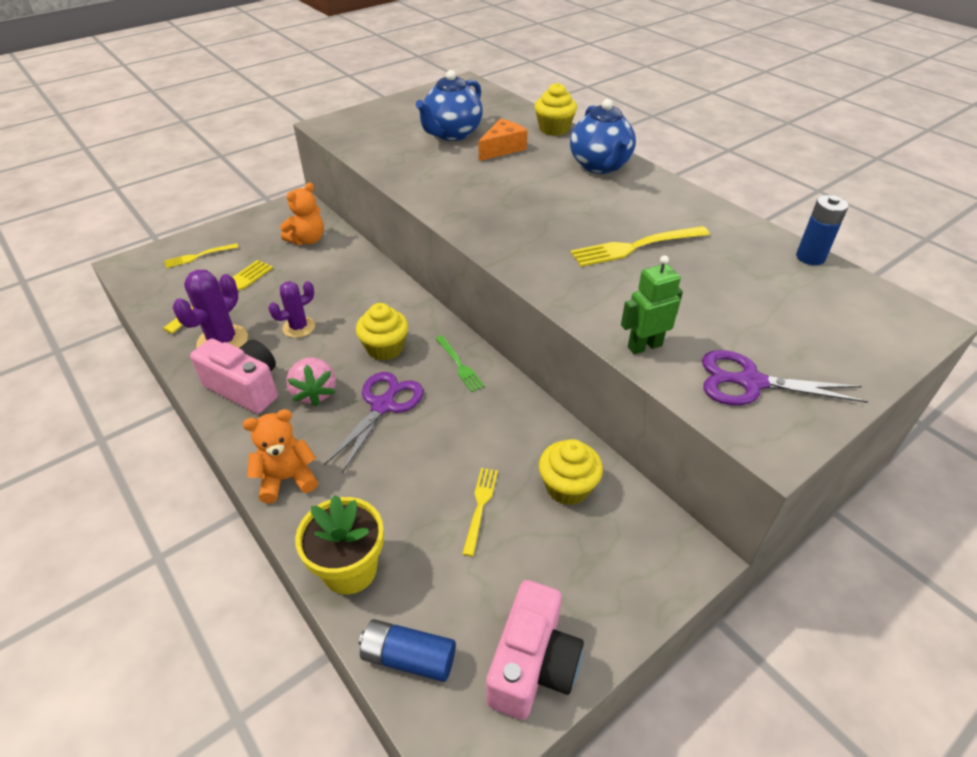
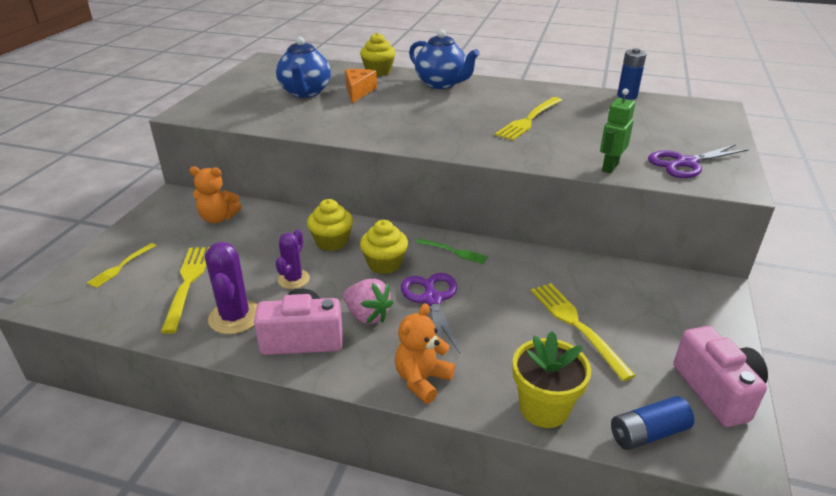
camera: 35 degrees left, 10 degrees down
(307, 240) = (218, 218): orange teddy bear -> orange teddy bear turned 90 degrees clockwise
(480, 506) = (576, 325): yellow fork -> yellow fork, size x1.68
(567, 487) = (611, 288): yellow cupcake -> yellow cupcake (332, 242)

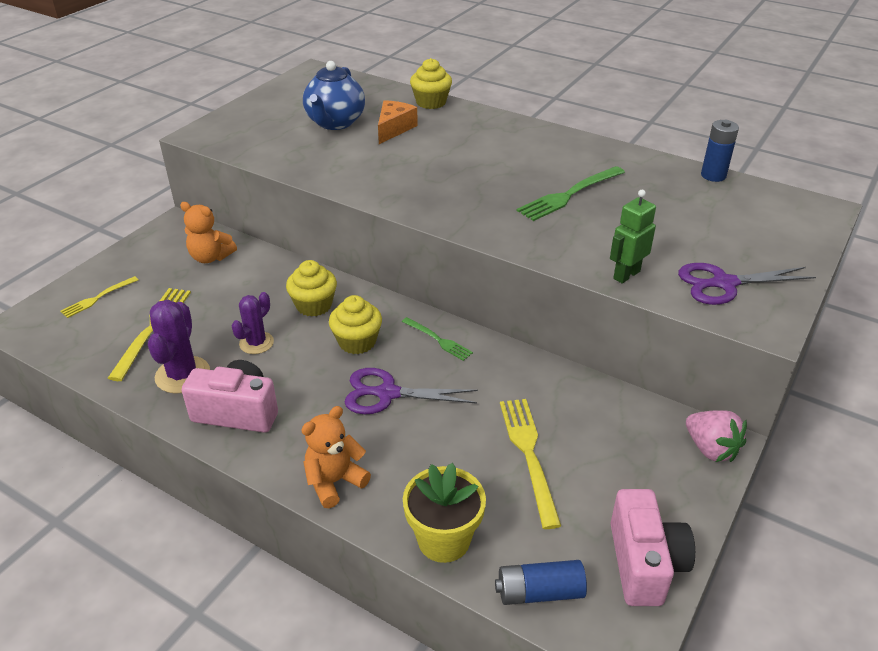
camera: 15 degrees right, 5 degrees up
(367, 315) = (312, 399): pink strawberry -> pink strawberry (710, 449)
(432, 300) = (387, 393): purple scissors -> purple scissors turned 90 degrees counterclockwise
(441, 84) = (494, 129): blue teapot -> none
(529, 120) = (569, 195): yellow fork -> green fork

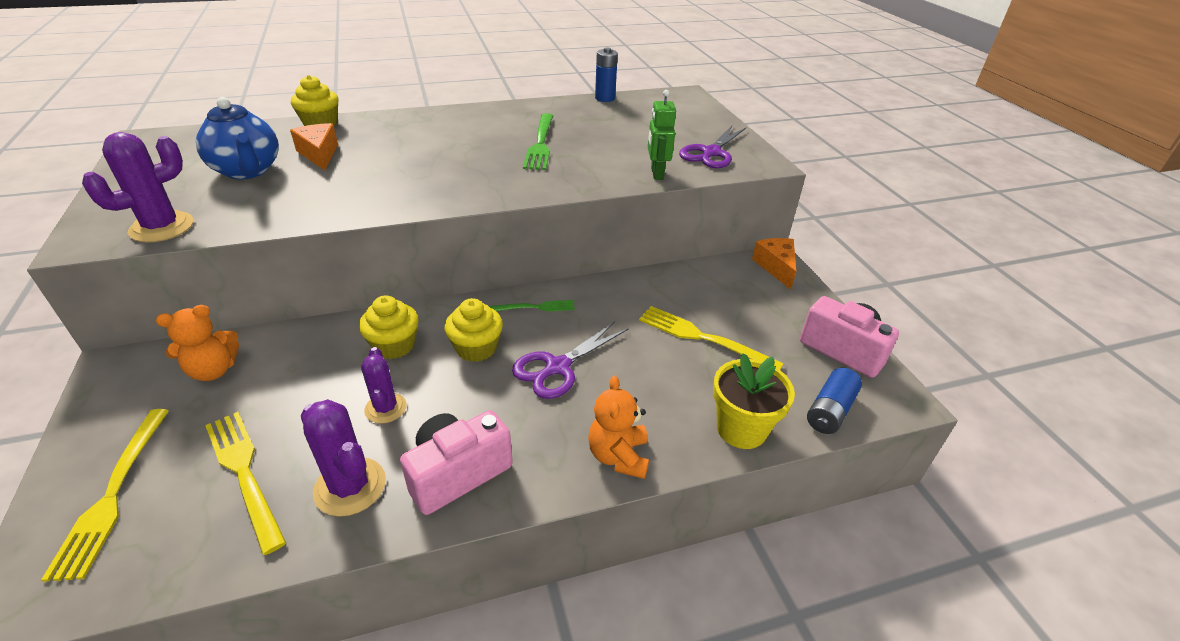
camera: 50 degrees left, 0 degrees up
(97, 298) = (113, 495): yellow fork -> yellow fork, size x1.68
(241, 143) = (162, 227): none -> purple cactus
(710, 449) = (776, 267): pink strawberry -> orange cheese

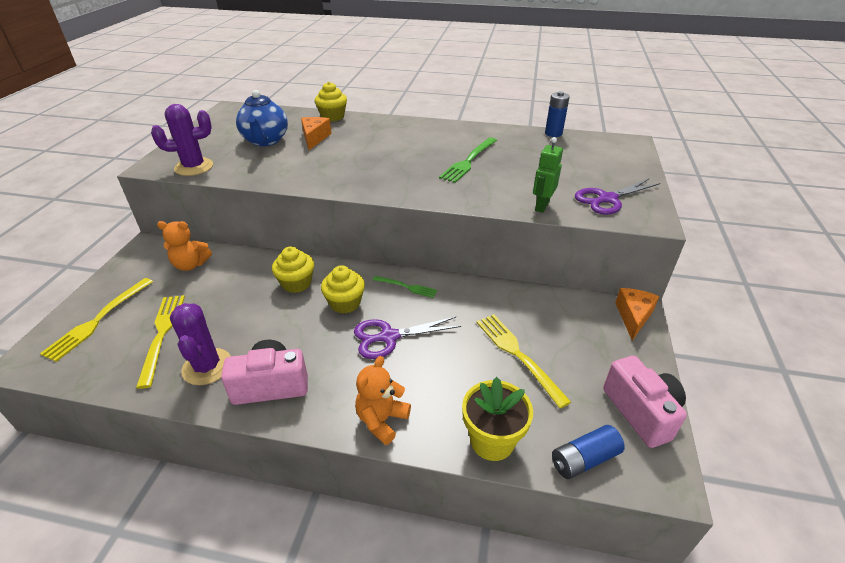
camera: 30 degrees right, 0 degrees up
(385, 408) = (262, 324): purple cactus -> none

